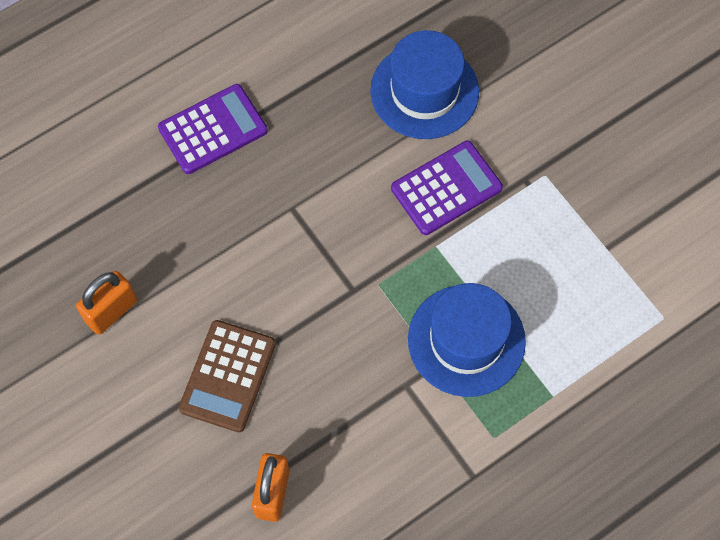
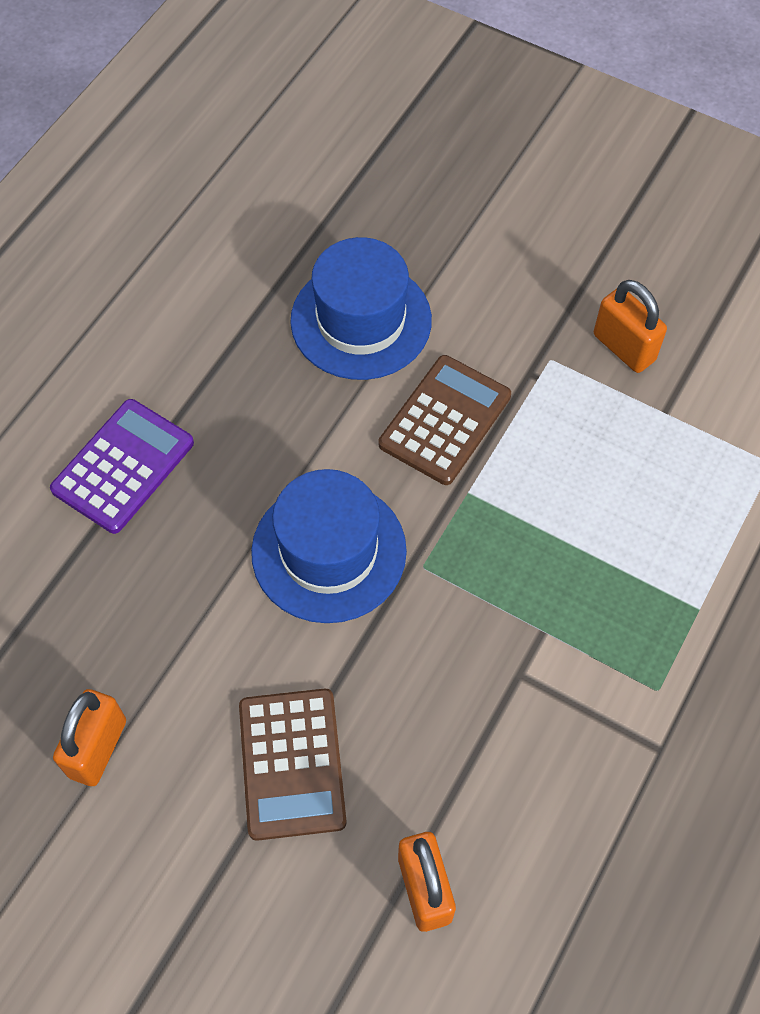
camera: 25 degrees left, 5 degrees down
(446, 188) = (445, 420): purple calculator -> brown calculator
(466, 340) = (563, 588): blue hat -> blue hat (329, 551)
(603, 188) = (624, 347): none -> orange padlock

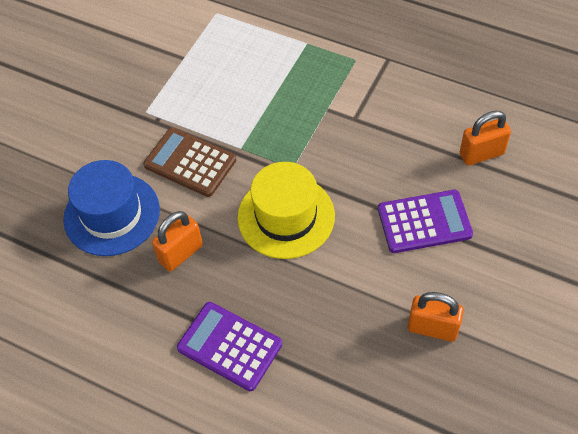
camera: 90 degrees left, 5 degrees down
(292, 764) = (424, 222): brown calculator -> purple calculator
(329, 551) = (286, 216): blue hat -> yellow hat
(624, 347) = (138, 77): orange padlock -> orange padlock (181, 253)

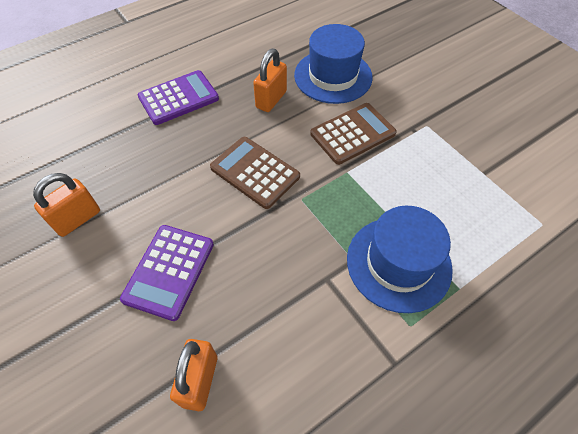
camera: 115 degrees right, 0 degrees up
(181, 253) = (271, 99): orange padlock -> orange padlock turned 45 degrees clockwise
(286, 216) = (255, 172): yellow hat -> brown calculator
(310, 82) = (398, 263): none -> blue hat

